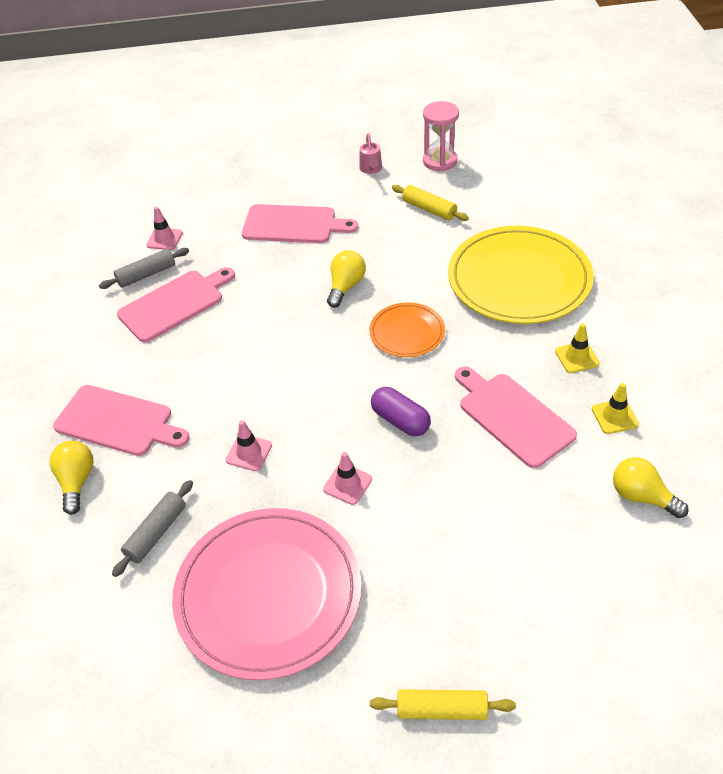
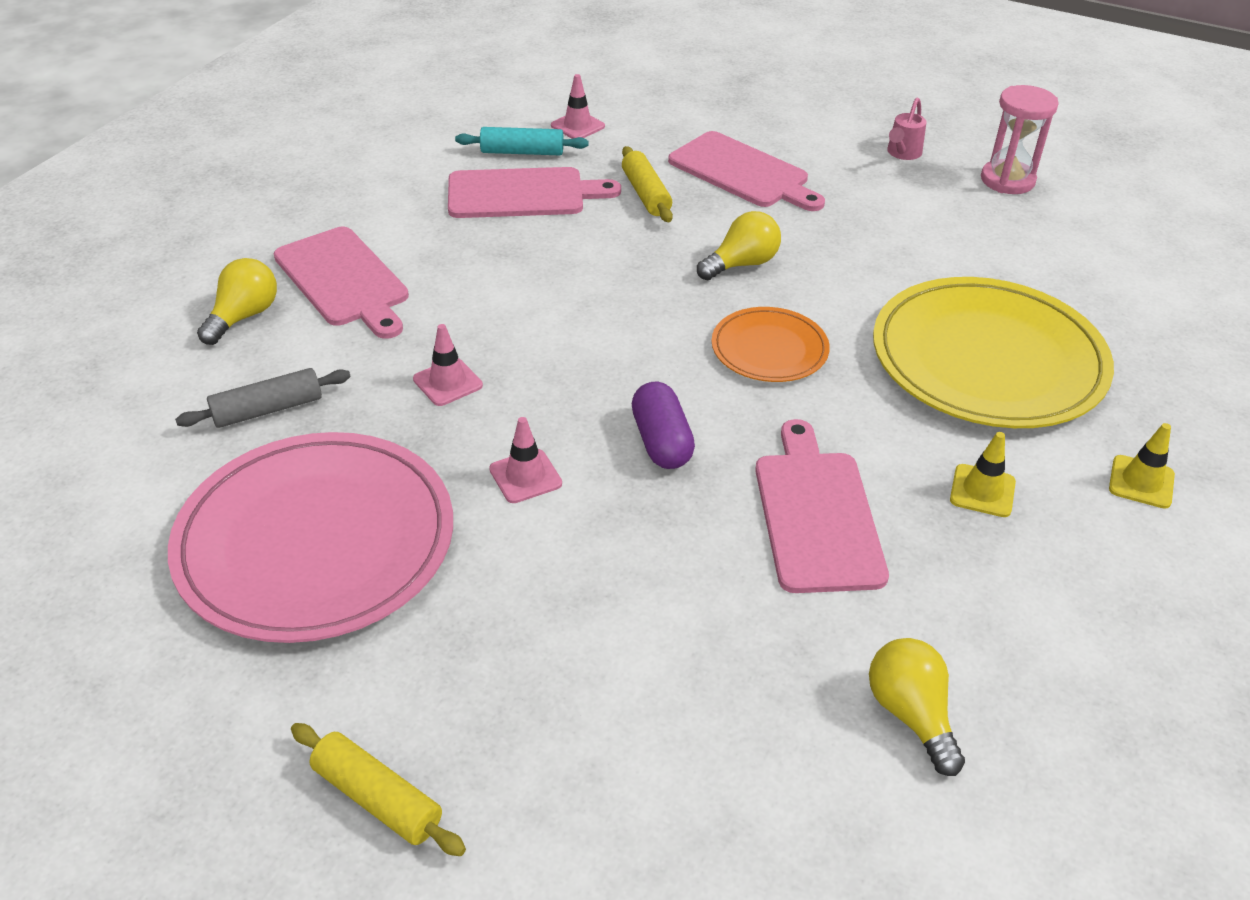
camera: 30 degrees right, 5 degrees down
(146, 274) = (522, 152): grey rolling pin -> turquoise rolling pin
(429, 209) = (938, 227): yellow rolling pin -> yellow rolling pin (646, 194)
(614, 416) = (968, 592): yellow traffic cone -> yellow traffic cone (1141, 482)

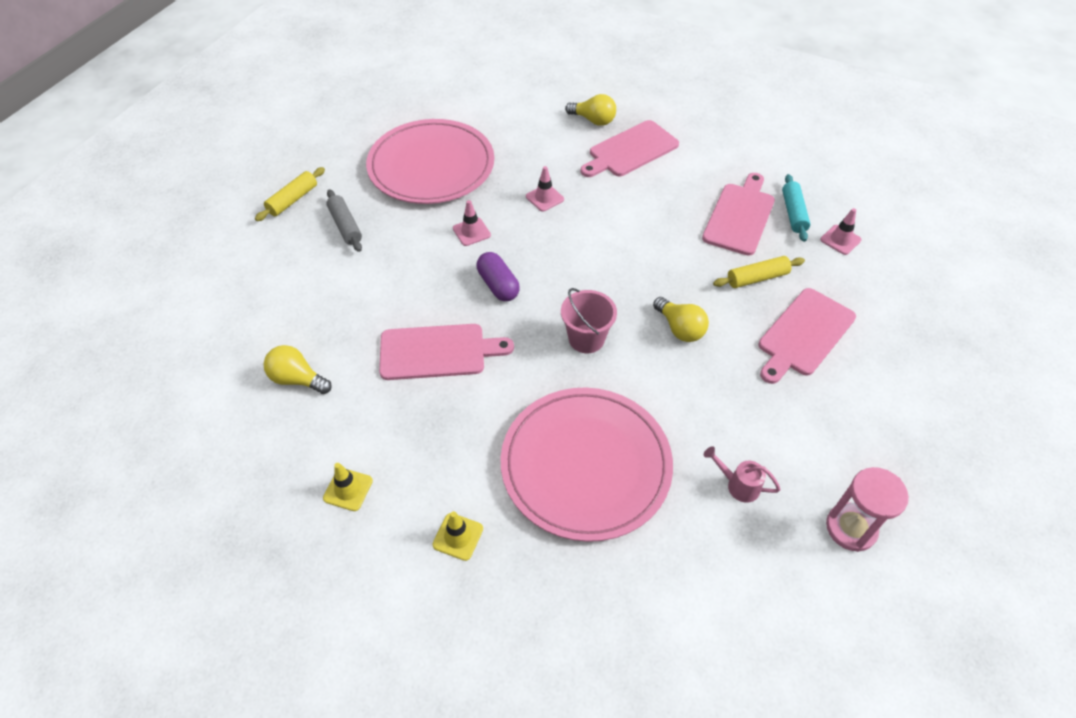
camera: 90 degrees right, 10 degrees up
(268, 409) = (520, 139): grey rolling pin -> grey rolling pin (345, 226)
(522, 194) = (740, 216): pink cutting board -> pink cutting board turned 150 degrees counterclockwise
(661, 441) = (498, 285): purple capsule -> purple capsule turned 75 degrees clockwise
(769, 349) = (586, 339): orange plate -> pink bucket
(902, 154) = (871, 448): pink watering can -> pink watering can (737, 485)
(911, 714) = (297, 379): yellow light bulb -> yellow light bulb turned 135 degrees counterclockwise
(982, 491) = (453, 438): yellow traffic cone -> yellow traffic cone (348, 489)
(988, 359) = (585, 465): yellow plate -> pink plate

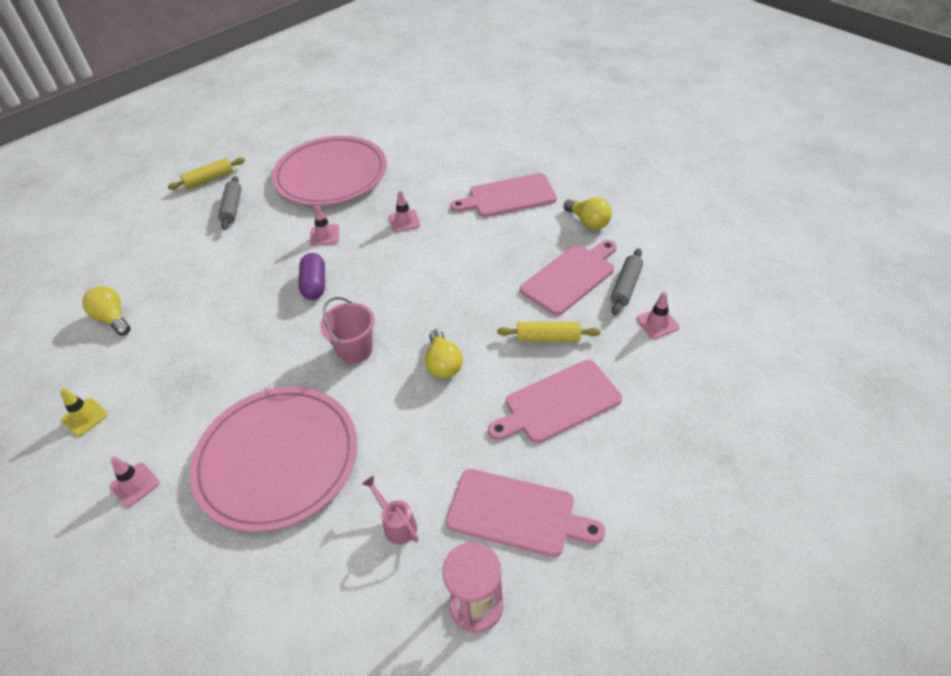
camera: 25 degrees right, 5 degrees down
(438, 352) = (229, 327): pink cutting board -> pink cutting board (516, 513)
(458, 536) = (135, 484): yellow traffic cone -> pink traffic cone
(593, 120) = (493, 164): yellow light bulb -> yellow light bulb (588, 222)
(793, 213) = (626, 286): turquoise rolling pin -> grey rolling pin

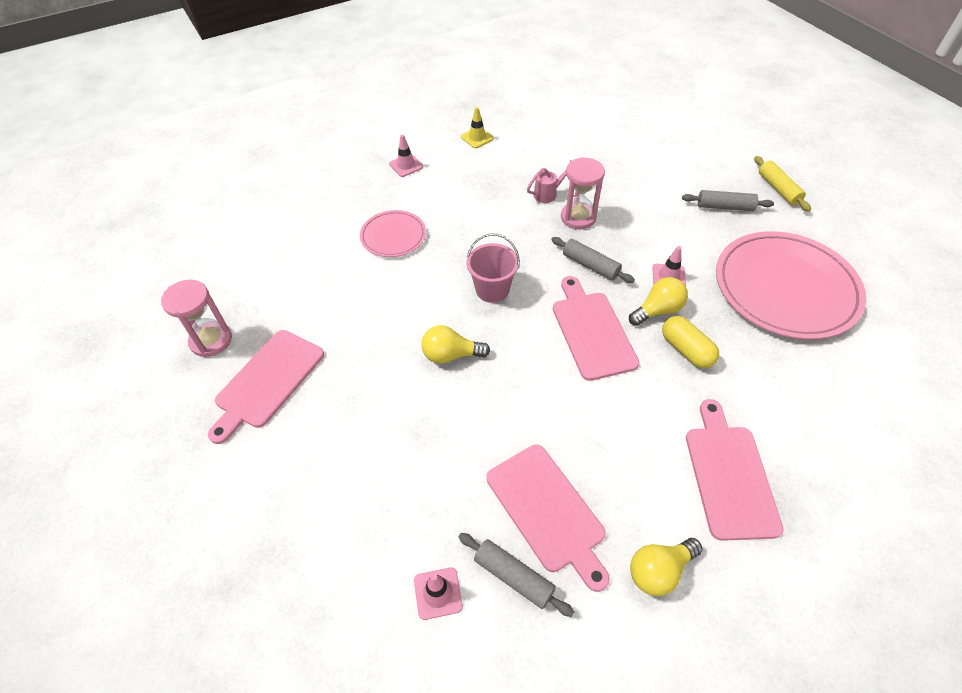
camera: 100 degrees right, 5 degrees up
(113, 318) = (577, 142): yellow light bulb -> yellow light bulb (657, 310)
(245, 302) = (578, 217): none -> pink hourglass
(277, 459) = (393, 236): pink plate -> pink plate, size x0.51
(314, 285) = (590, 265): purple capsule -> grey rolling pin
(396, 524) = (301, 301): pink watering can -> pink watering can (549, 194)
(404, 221) = (686, 350): pink traffic cone -> yellow capsule
(548, 338) = (454, 458): yellow rolling pin -> none
(558, 403) = (364, 444): pink cutting board -> pink cutting board (592, 331)

